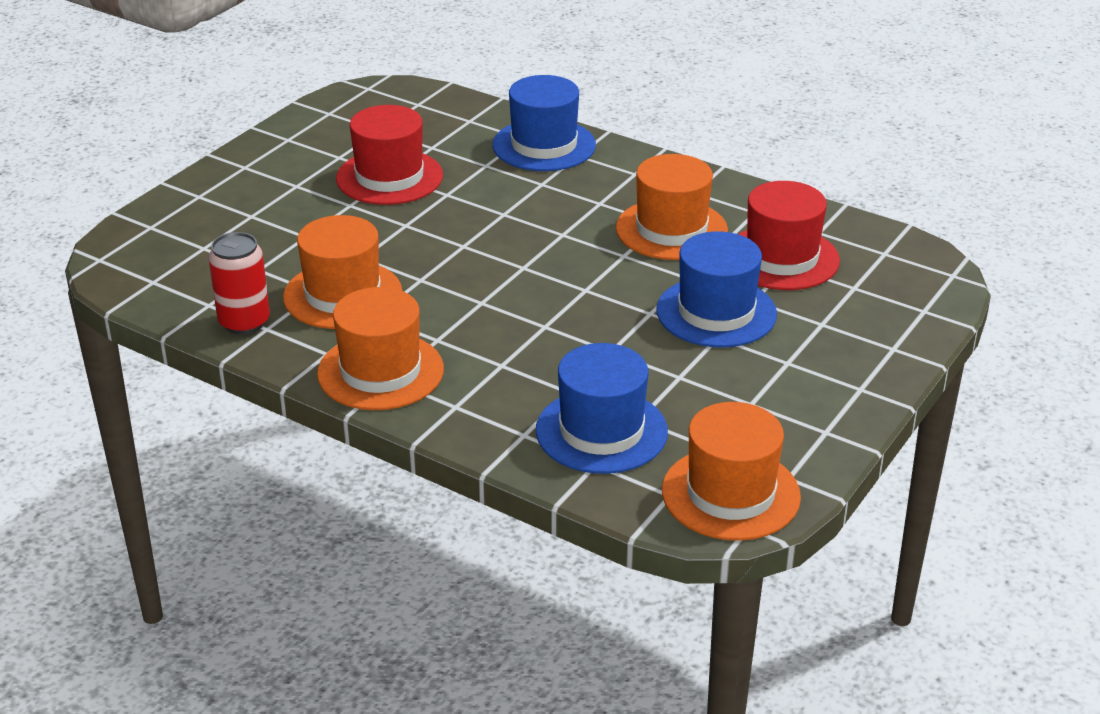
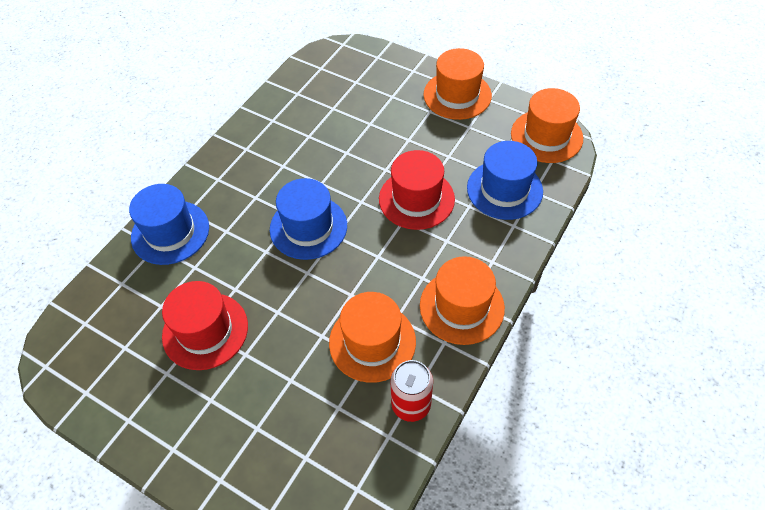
camera: 90 degrees left, 20 degrees up
(671, 229) = (291, 160): orange hat -> orange hat (457, 95)
(716, 312) = (383, 139): blue hat -> blue hat (308, 227)
(781, 258) = (325, 110): red hat -> red hat (416, 199)

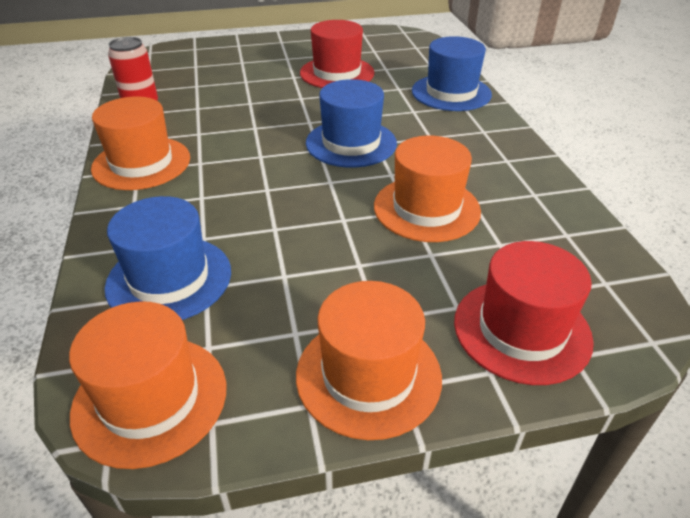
camera: 135 degrees right, 15 degrees down
(372, 342) = (205, 115): orange hat -> orange hat (426, 208)
(416, 199) = (273, 213): red hat -> red hat (521, 330)

